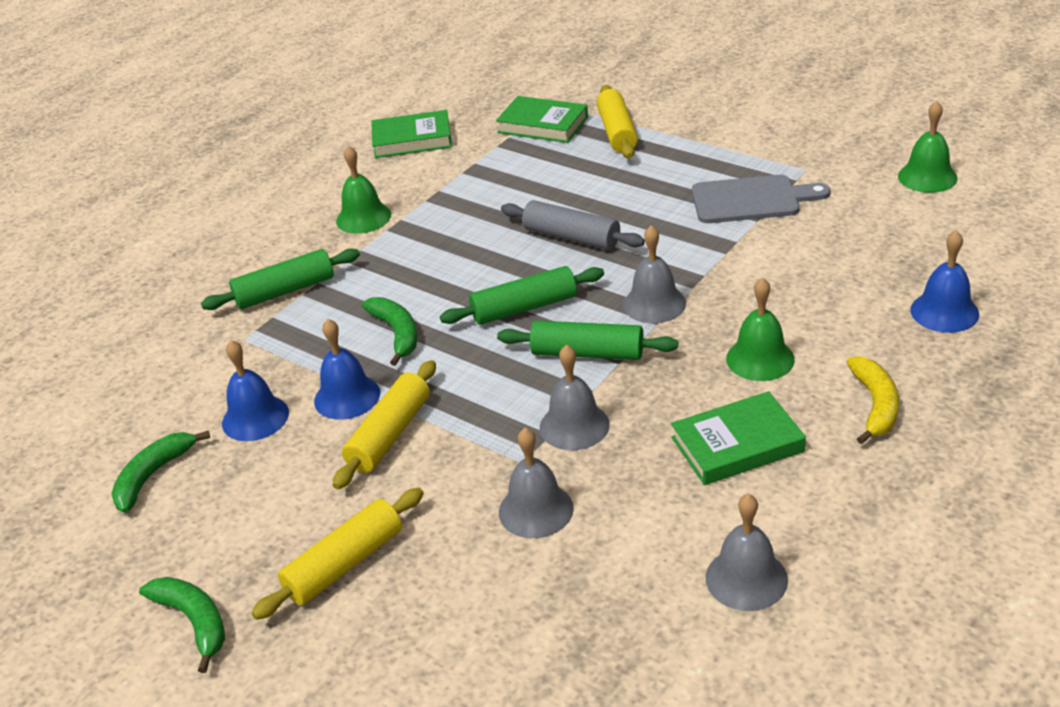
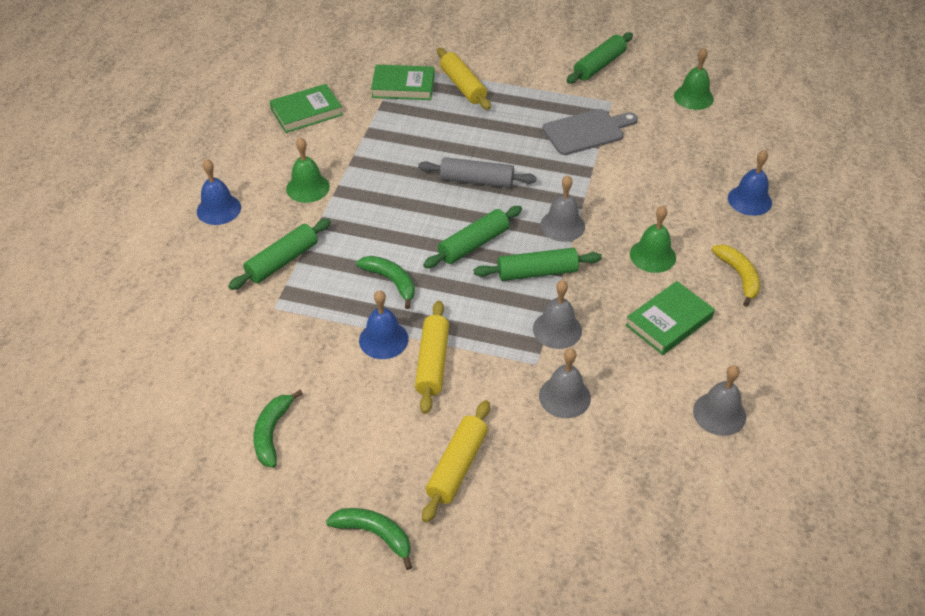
camera: 25 degrees left, 10 degrees up
(255, 418) = (323, 370): blue bell -> blue bell (218, 209)
(812, 127) = (599, 65): none -> green rolling pin

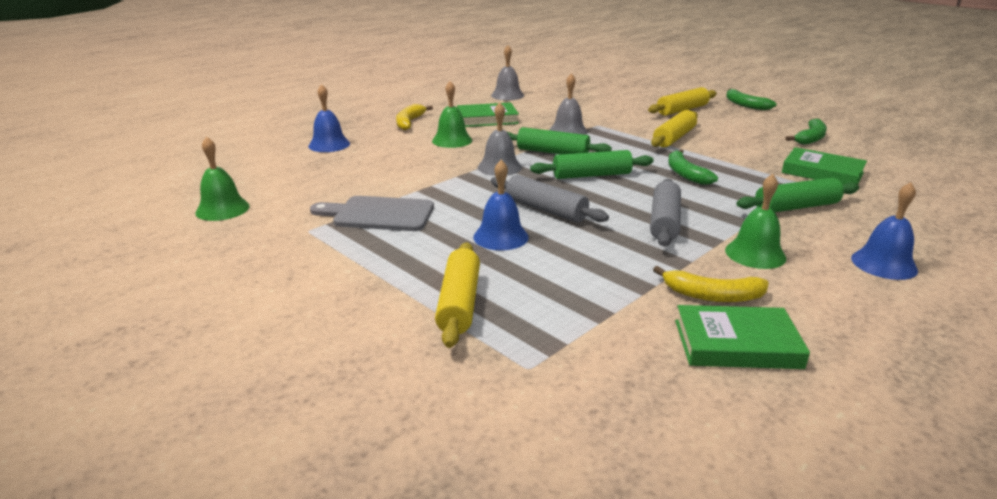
camera: 150 degrees left, 20 degrees down
(327, 140) = (712, 295): none -> yellow banana
(382, 200) = (664, 222): none -> grey rolling pin
(383, 339) = (708, 152): blue bell -> blue bell (501, 237)
(403, 86) = (550, 332): green book -> green book (822, 172)
(564, 397) = (592, 113): grey bell -> none
(599, 65) = (250, 269): green rolling pin -> none

